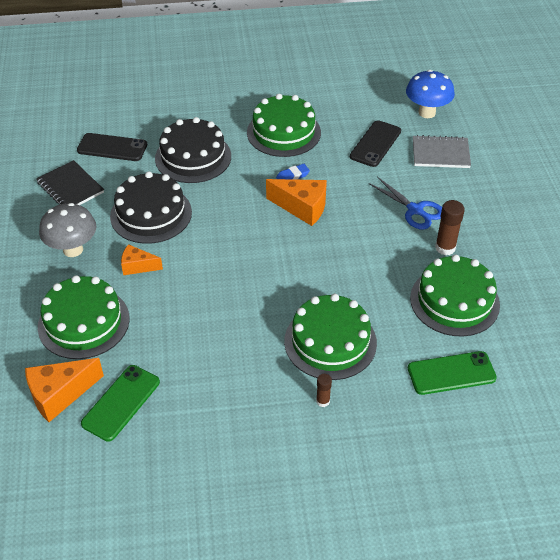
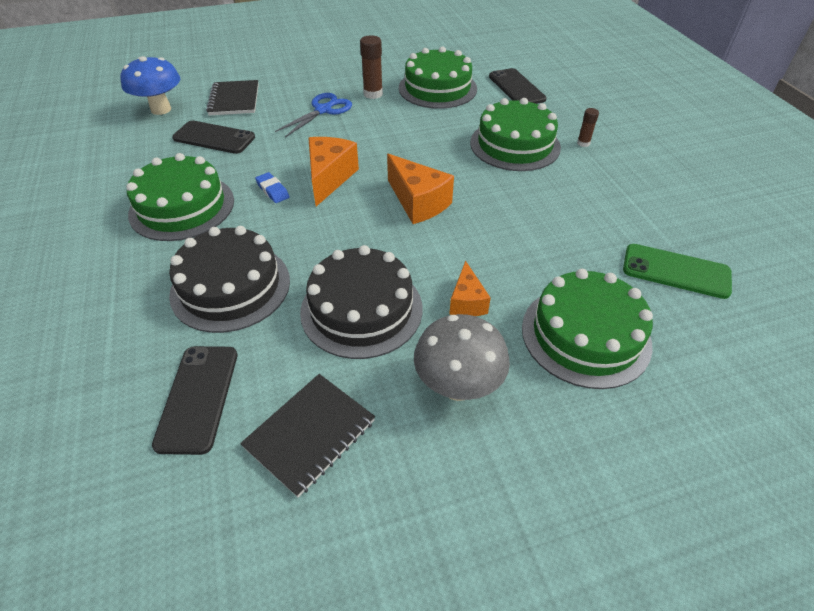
camera: 100 degrees left, 0 degrees up
(60, 395) = (704, 329): orange cheese -> orange cheese (418, 202)
(440, 153) = (234, 100): grey notebook -> black notebook
(451, 373) = (516, 88): green phone -> black phone

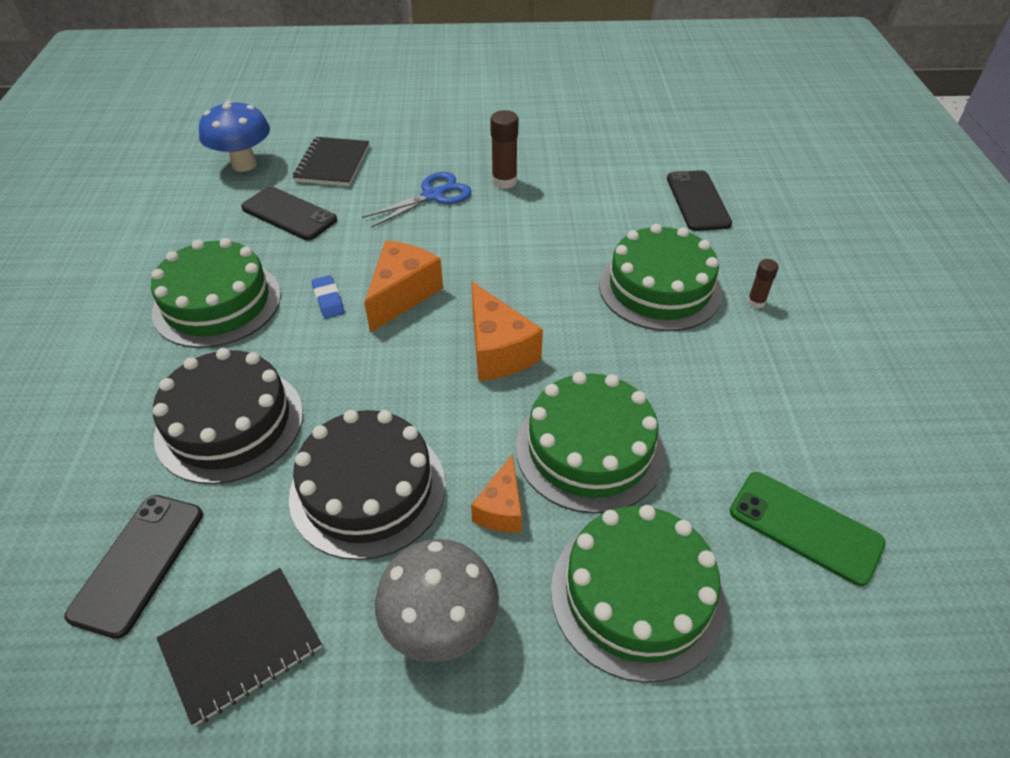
camera: 15 degrees right, 0 degrees up
(437, 88) = (591, 185): green cake -> green cake (589, 449)

